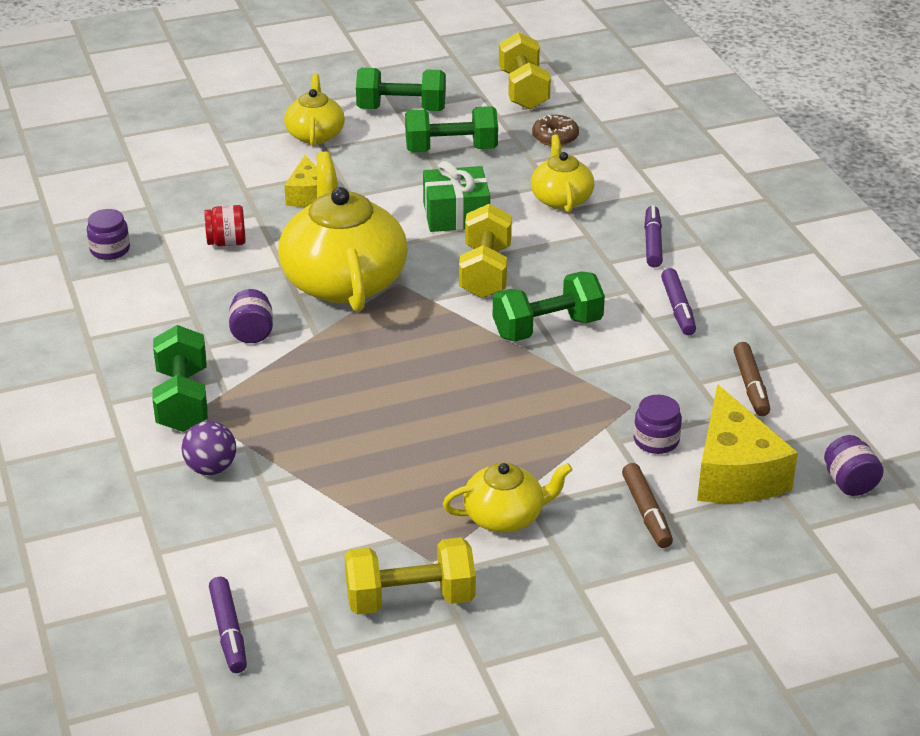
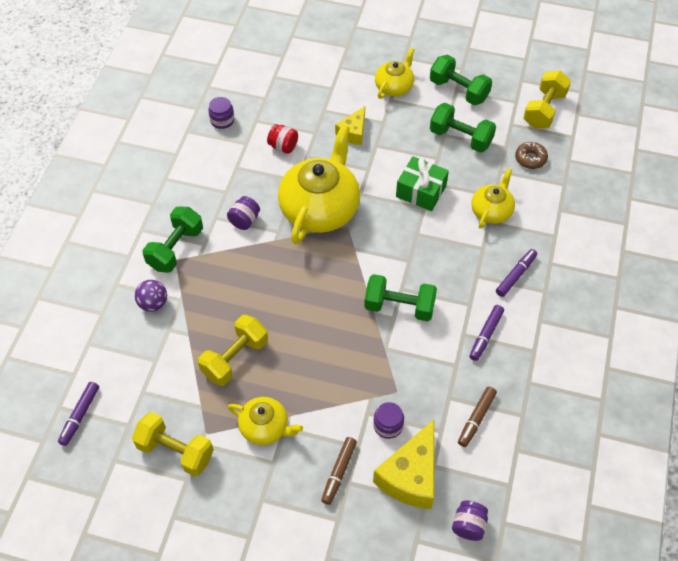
camera: 35 degrees right, 20 degrees up
(485, 272) = (400, 244): yellow dumbbell -> yellow dumbbell (235, 358)

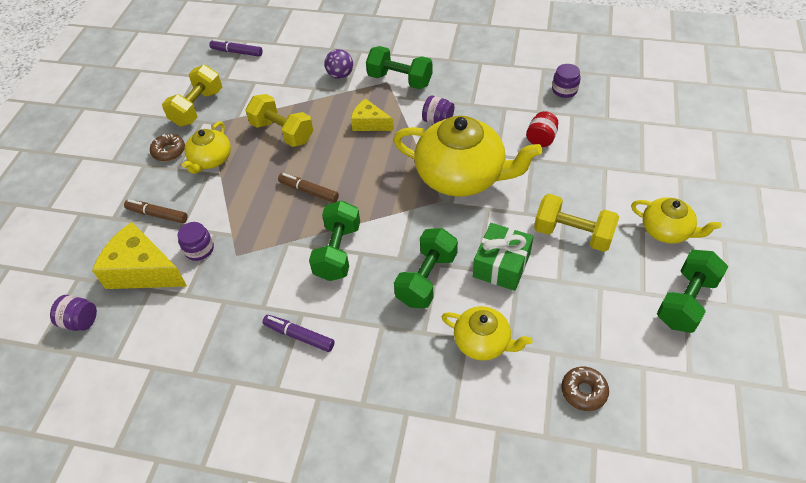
camera: 90 degrees right, 5 degrees down
(244, 474) = (169, 151): none -> brown donut
(353, 132) = (577, 196): yellow cheese -> yellow cheese (369, 123)
(460, 138) = (599, 305): green dumbbell -> green dumbbell (426, 279)
(476, 419) = (195, 327): brown marker -> brown marker (309, 191)
(516, 275) = (384, 369): purple marker -> none
(544, 110) = (685, 413): yellow dumbbell -> yellow dumbbell (573, 234)

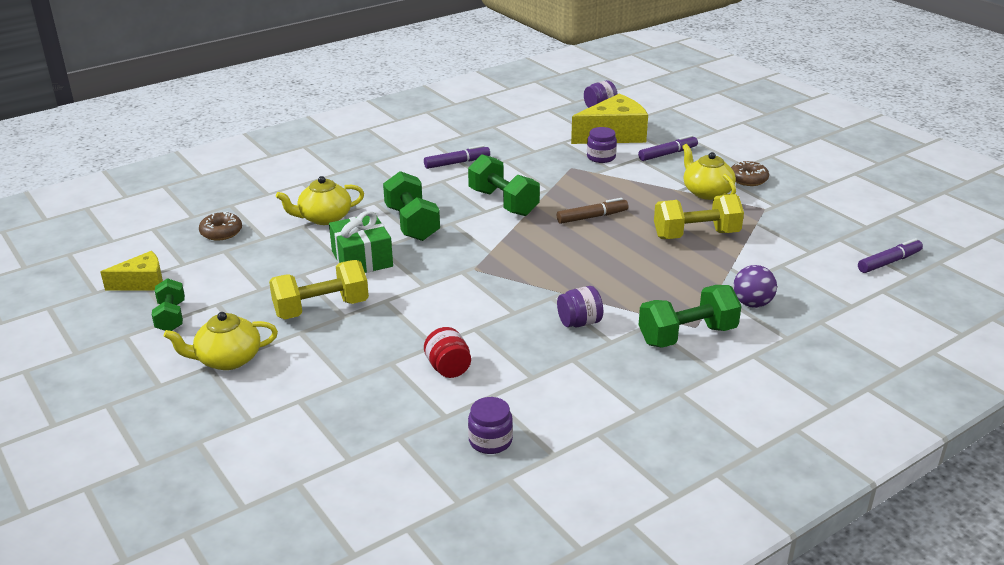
camera: 130 degrees right, 20 degrees down
(157, 215) = (668, 154): brown marker -> purple marker
(197, 108) = (802, 210): yellow dumbbell -> none
(369, 123) = (638, 283): yellow cheese -> yellow cheese (142, 282)
(461, 176) = (482, 294): yellow teapot -> none
(686, 301) = (171, 317): green dumbbell -> green dumbbell, size x0.63

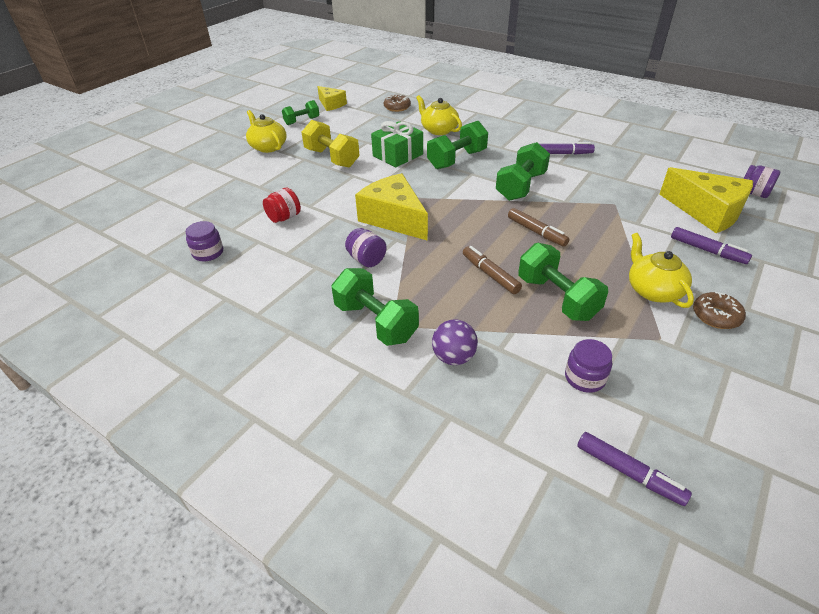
camera: 70 degrees right, 10 degrees up
(457, 163) = (563, 154): purple marker -> purple marker turned 45 degrees counterclockwise
(509, 290) = (394, 218): none -> yellow cheese
(601, 157) = (652, 214): purple jar -> purple jar (584, 378)
(645, 258) = (490, 274): none -> brown marker
(696, 235) = (557, 298): yellow dumbbell -> green dumbbell
(706, 192) = (653, 290): yellow teapot -> yellow teapot turned 60 degrees counterclockwise

